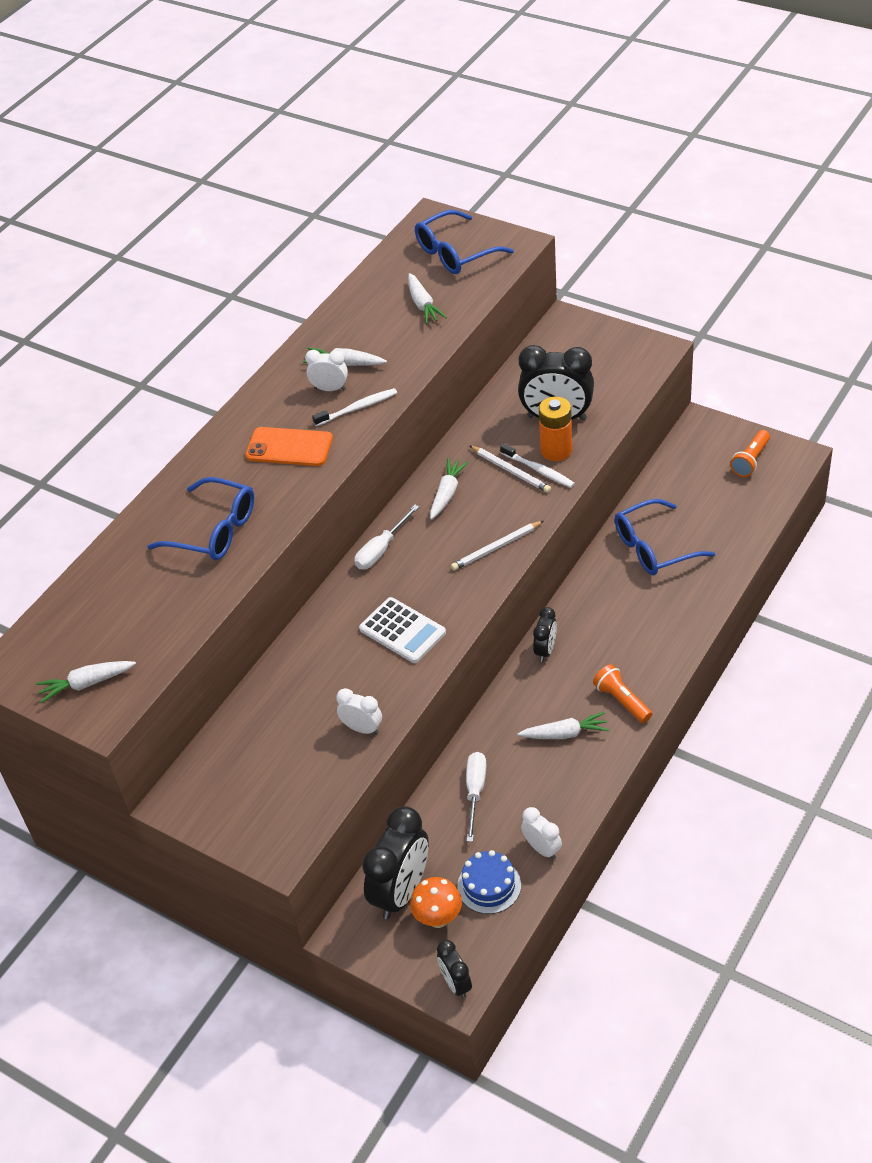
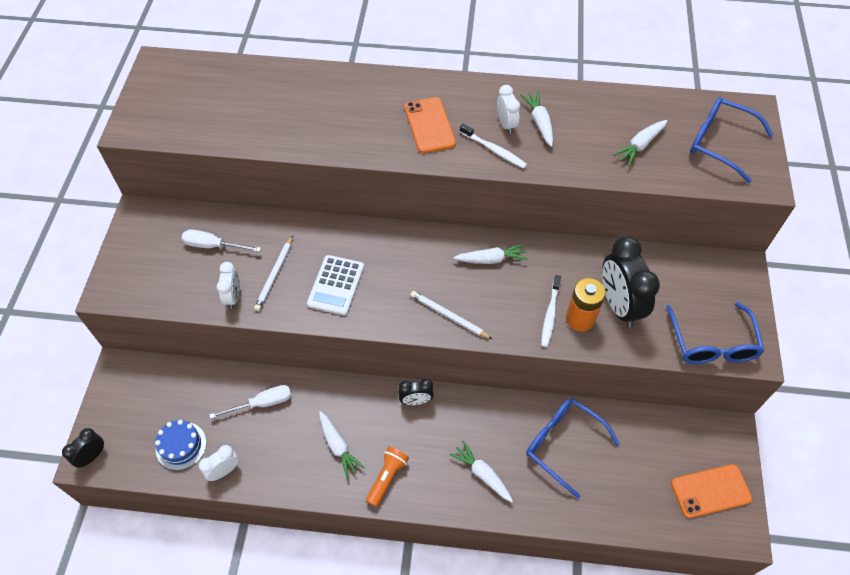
camera: 60 degrees right, 10 degrees up
(86, 684) = (157, 108): white carrot -> white carrot (482, 474)
(213, 530) = (324, 116): blue glasses -> blue glasses (712, 343)
(381, 549) = (412, 239): white screwdriver -> white screwdriver (213, 246)
(401, 892) = (161, 389): black clock -> none
(438, 918) = (144, 422): orange mushroom -> none
(511, 471) = (539, 294): white pencil -> white pencil (275, 275)
(542, 848) = (224, 471): white clock -> white clock turned 150 degrees counterclockwise
(750, 460) = (710, 491): orange flashlight -> orange phone

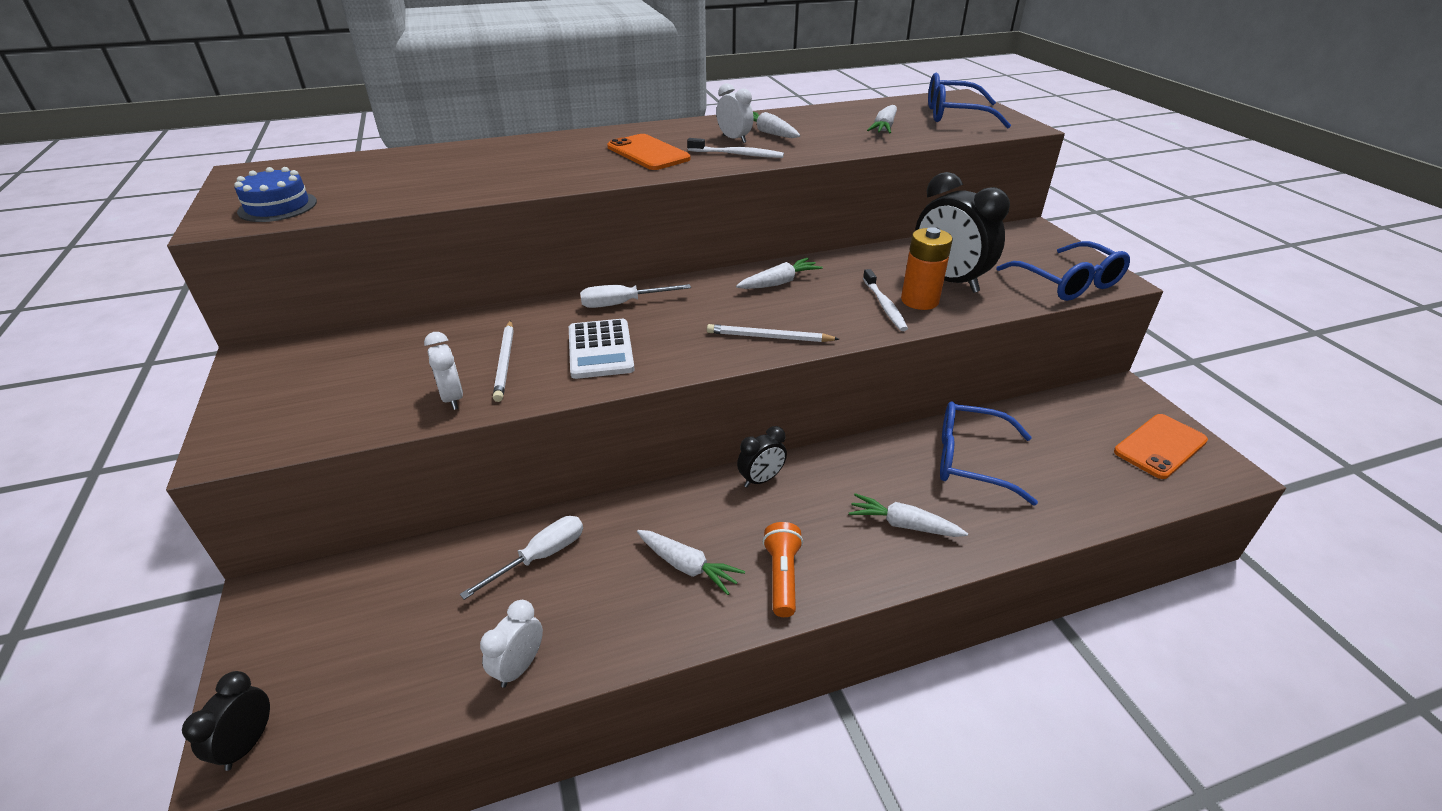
camera: 25 degrees left, 20 degrees down
(181, 446) = (424, 661): blue cake -> blue cake (277, 207)
(213, 246) = (394, 359): white screwdriver -> white screwdriver (622, 304)

